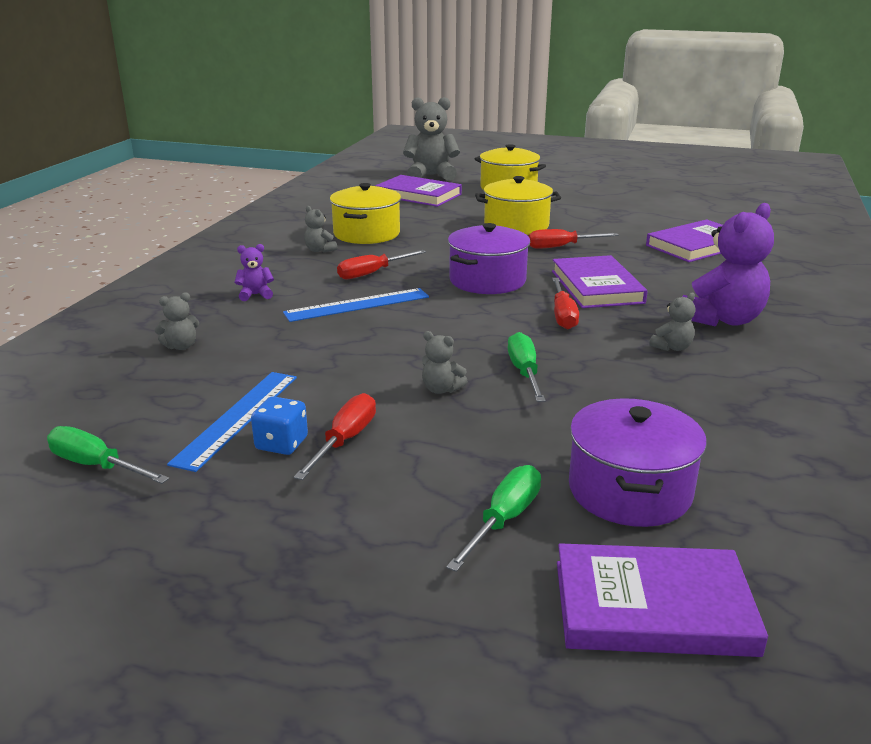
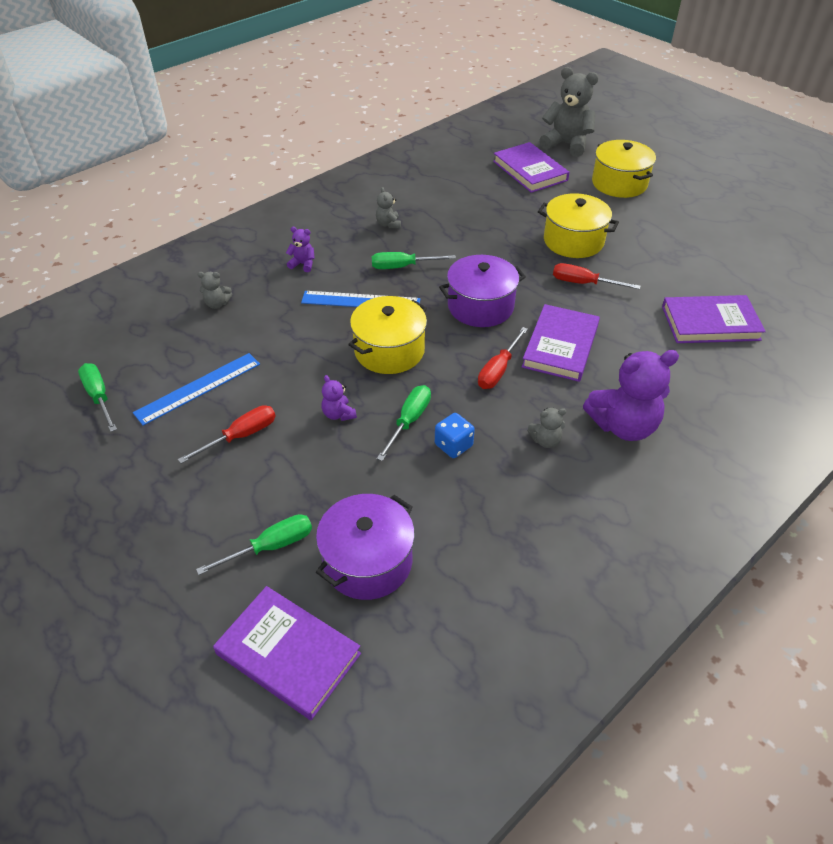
camera: 30 degrees right, 20 degrees up
(281, 444) = (204, 422): blue dice -> blue dice (453, 445)
(366, 234) = (441, 214): yellow pot -> yellow pot (389, 350)
(372, 273) = (403, 267): red screwdriver -> green screwdriver
(441, 389) = (338, 414): grey teddy bear -> purple teddy bear

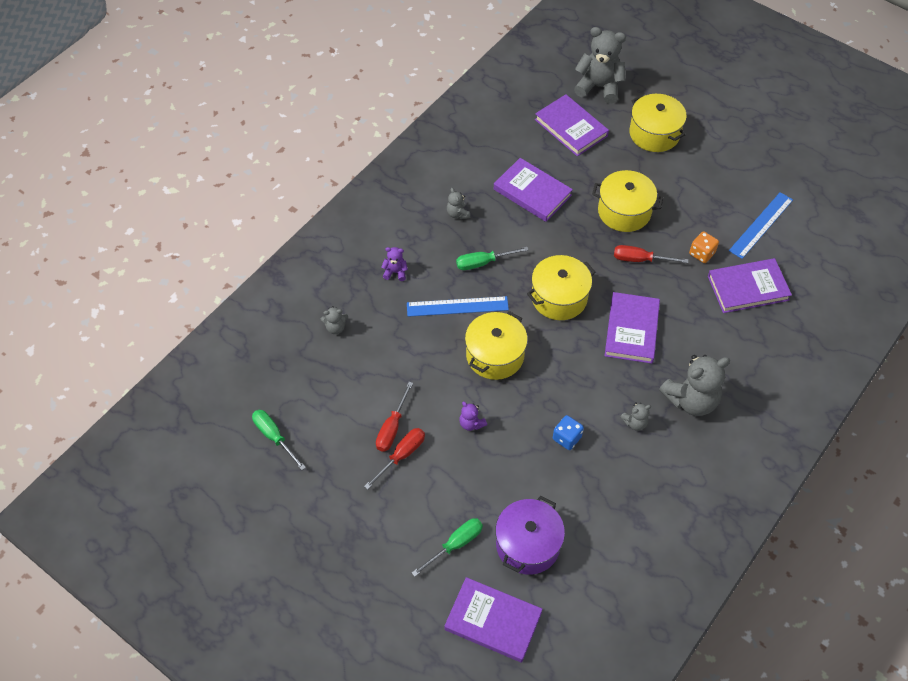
camera: 10 degrees left, 10 degrees up
(198, 388) = (351, 416): blue ruler -> blue ruler (761, 225)
(409, 421) = (527, 421): green screwdriver -> none
(474, 215) = (532, 192): none -> purple book
(480, 306) = (559, 297): purple pot -> yellow pot
(498, 370) = (587, 361): red screwdriver -> red screwdriver (392, 427)
(623, 426) = (691, 400): purple teddy bear -> grey teddy bear
(657, 286) = (701, 253): none -> orange dice

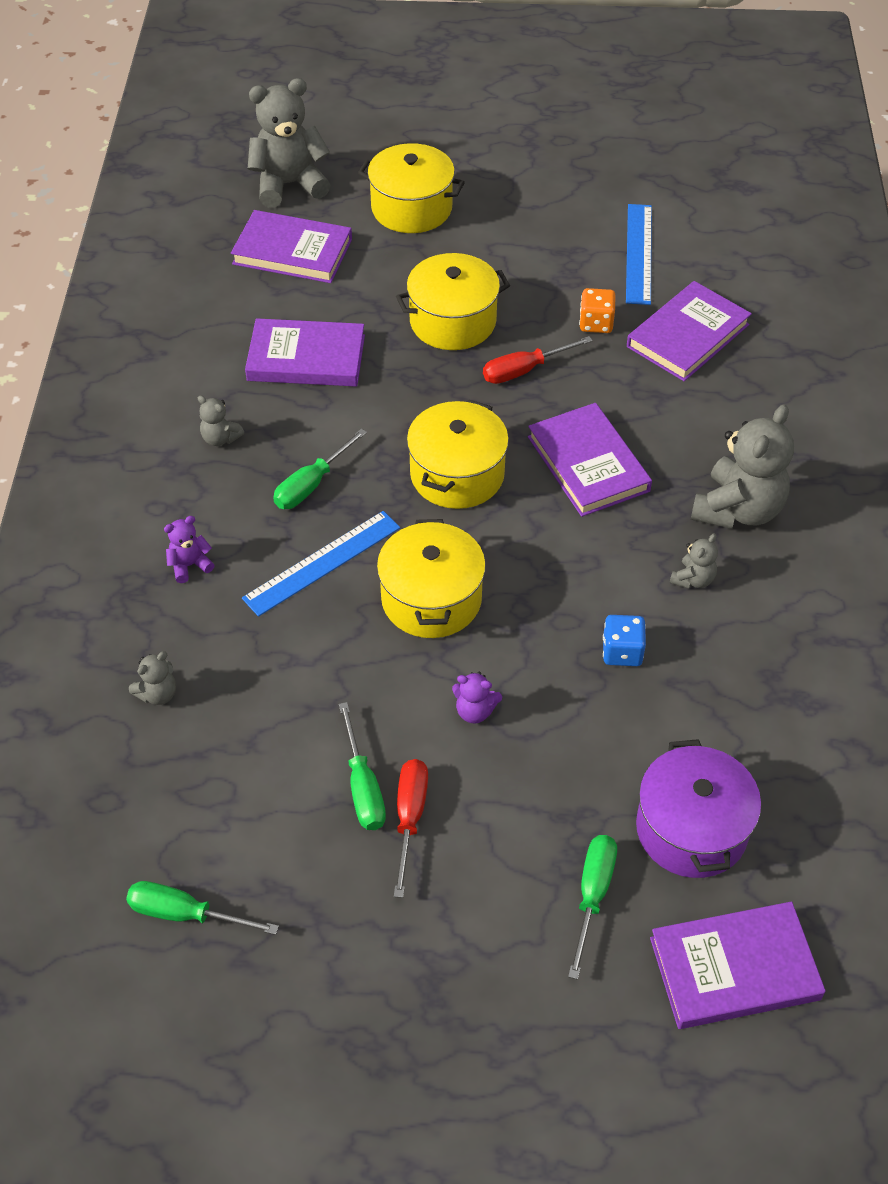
camera: 35 degrees left, 5 degrees down
(392, 427) = (363, 786): red screwdriver -> green screwdriver

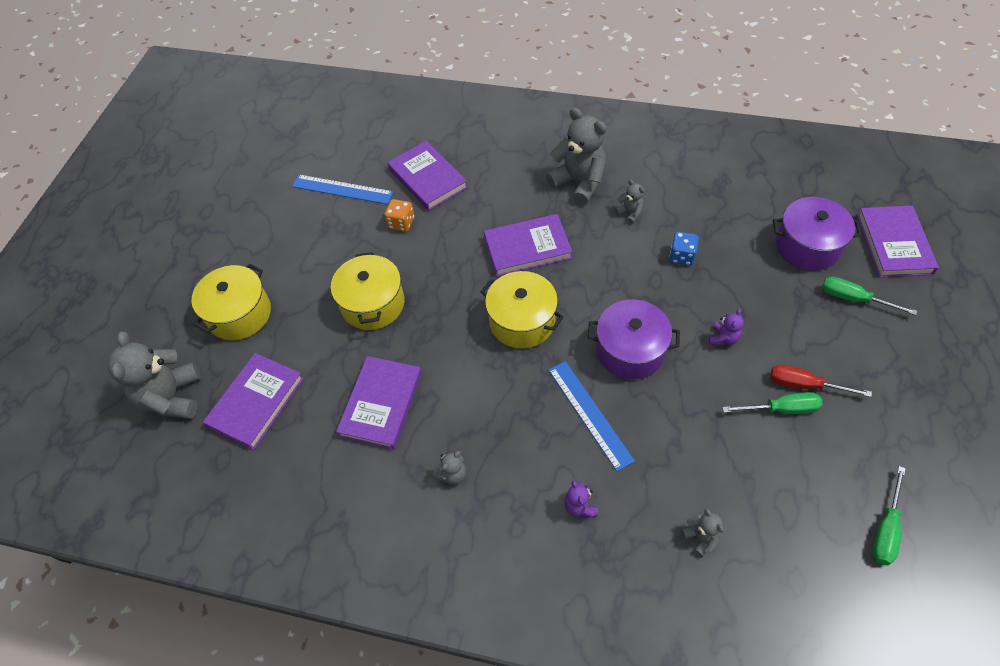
camera: 75 degrees left, 5 degrees up
(312, 484) = (513, 413): green screwdriver -> none
(431, 599) = (630, 350): yellow pot -> purple pot
(524, 370) = (434, 269): red screwdriver -> none

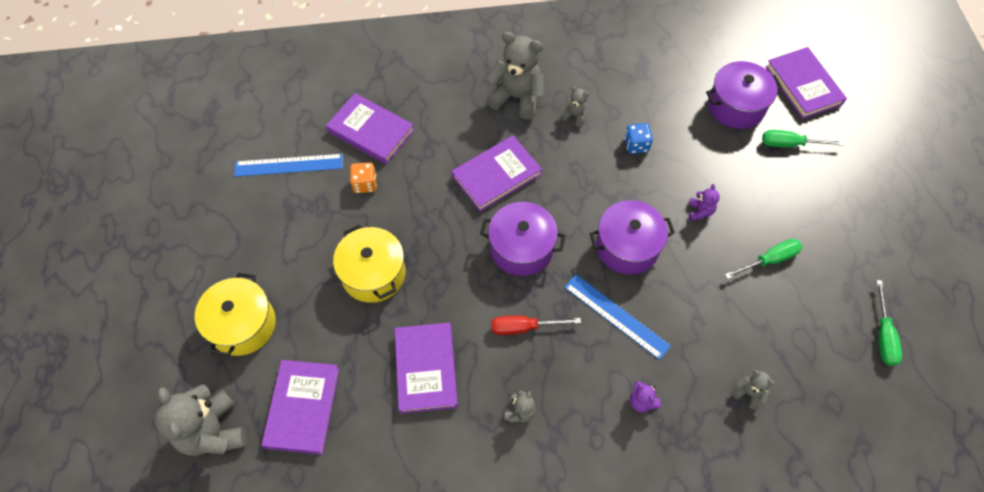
camera: 25 degrees left, 5 degrees up
(522, 321) = (521, 248): yellow pot -> purple pot
(805, 385) = (779, 233): red screwdriver -> red screwdriver (524, 327)

